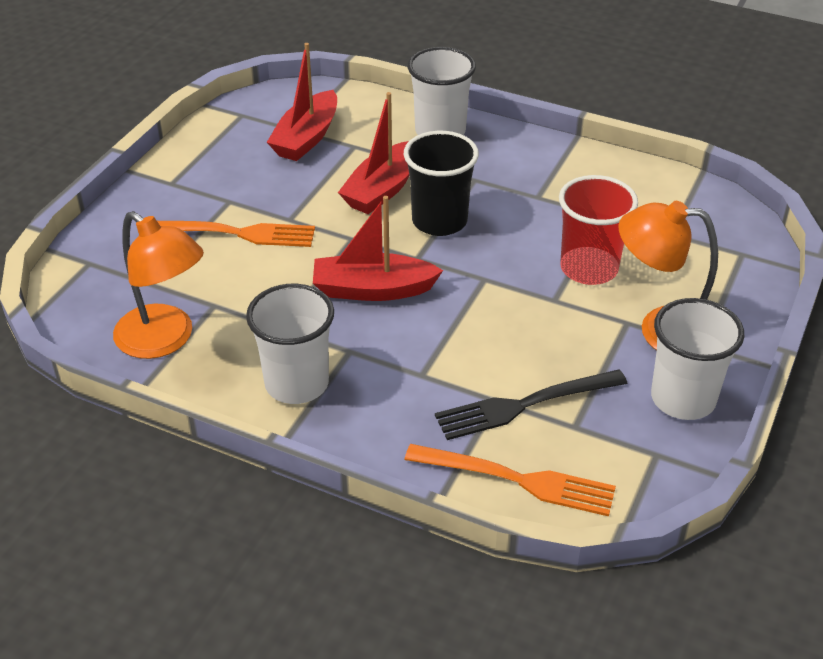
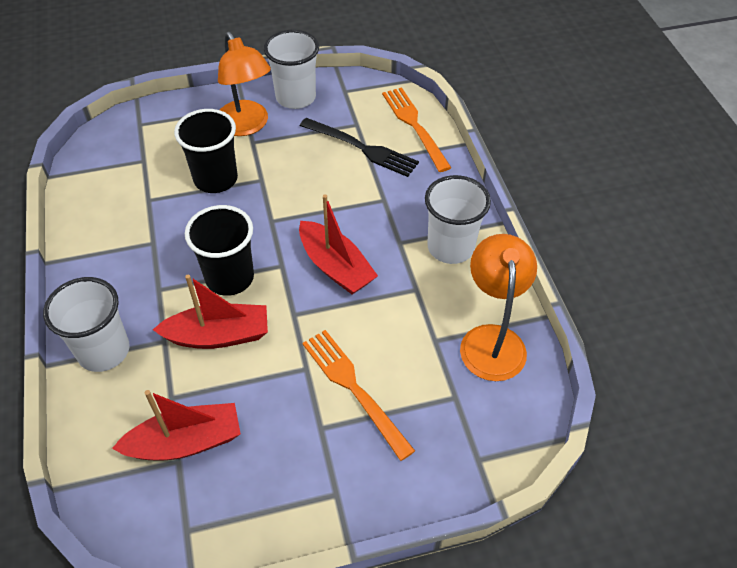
camera: 130 degrees left, 10 degrees up
(589, 268) = (216, 179): red cup -> black cup

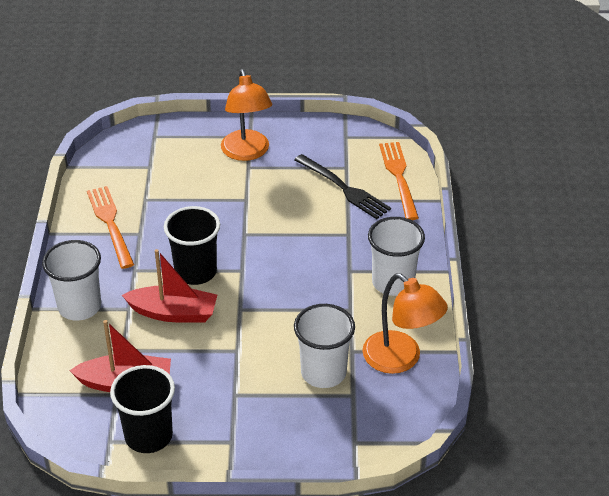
camera: 15 degrees right, 10 degrees down
(216, 179) = (207, 192): black cup -> black cup (148, 436)
(296, 97) = (299, 135): white cup -> white cup (323, 372)
(335, 267) = (287, 280): red boat -> none
(353, 388) = (271, 372): orange fork -> orange fork (110, 223)
(492, 339) = (400, 359): orange lamp -> orange lamp turned 120 degrees clockwise

